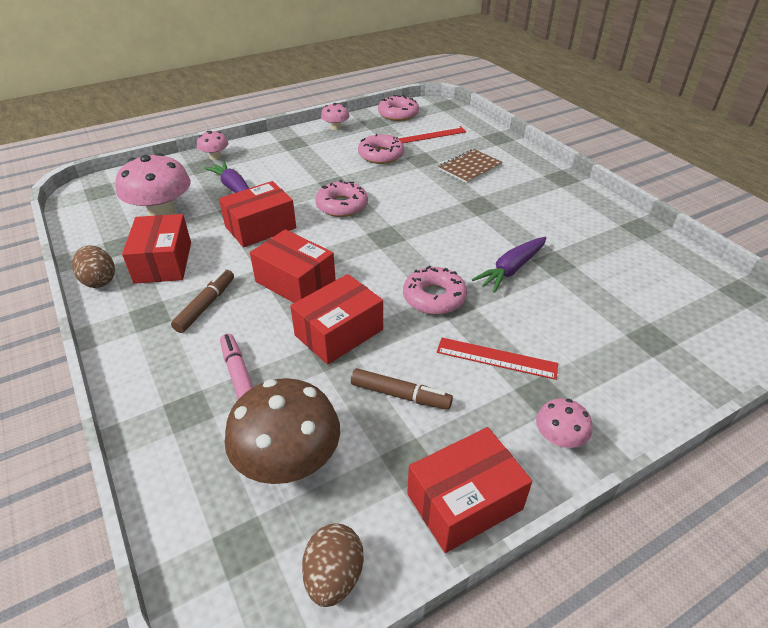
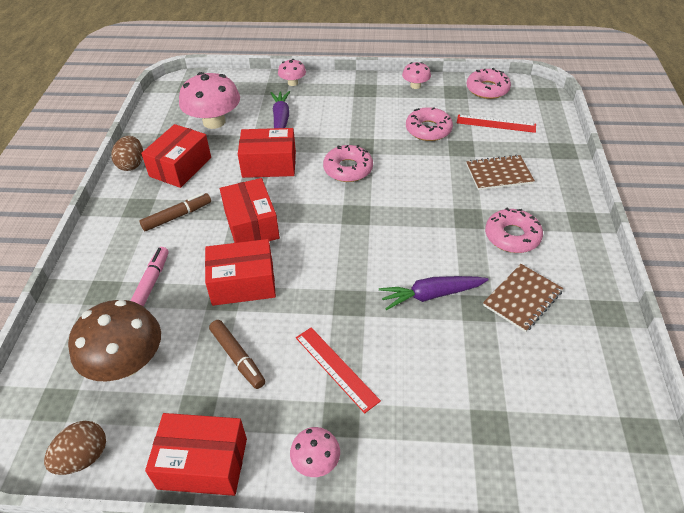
camera: 35 degrees right, 5 degrees up
(434, 297) = (340, 289): pink donut -> pink donut (512, 236)
(577, 243) = (522, 298): none -> brown notebook

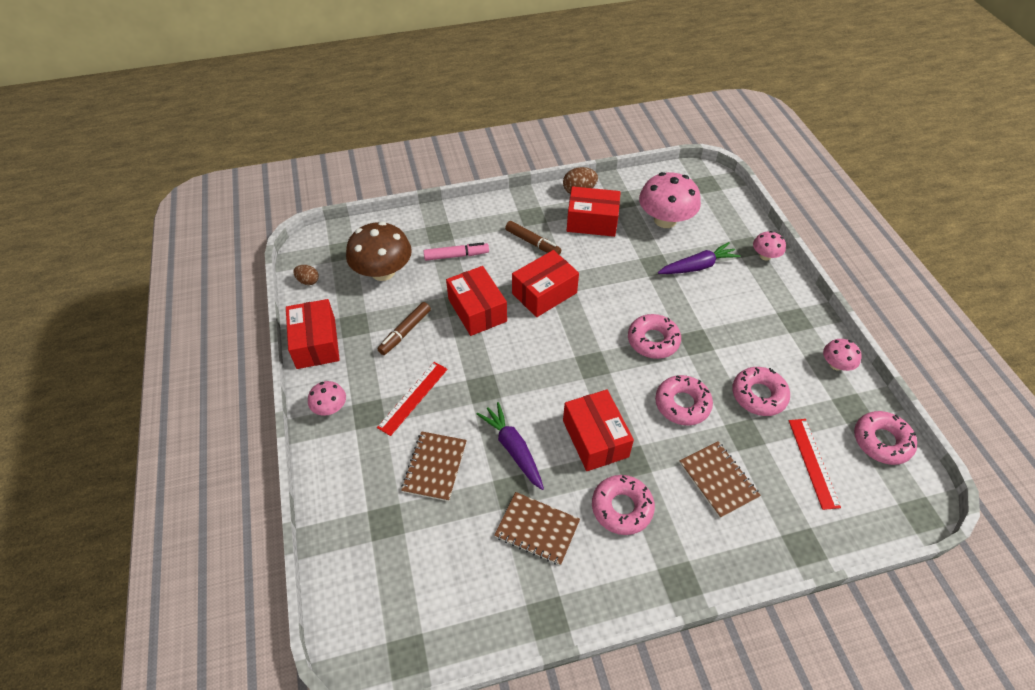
camera: 70 degrees right, 5 degrees up
(83, 457) = (308, 281): brown egg -> brown egg, size x0.66
(269, 164) = (627, 279): red box -> red box (595, 438)
(421, 172) = (682, 404): none -> pink donut
(433, 366) = (435, 467): none -> brown notebook

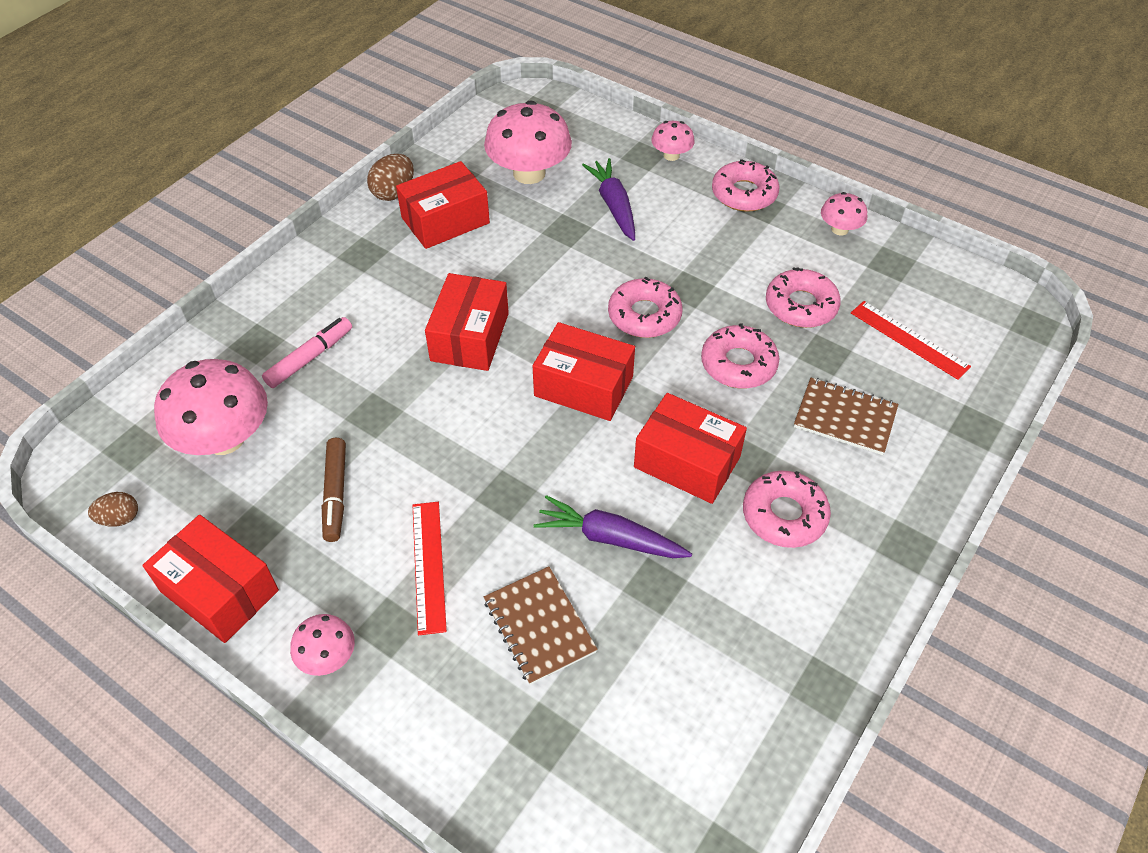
camera: 40 degrees left, 0 degrees up
(383, 272) = (224, 438): brown mushroom -> pink mushroom
(477, 310) = (405, 408): red box -> red box (583, 386)
(532, 243) = (396, 285): brown marker -> none
(537, 529) = (722, 605): brown notebook -> none
(698, 266) = (614, 205): purple carrot -> purple carrot turned 45 degrees counterclockwise
(881, 441) = (944, 279): pink donut -> pink donut (744, 194)

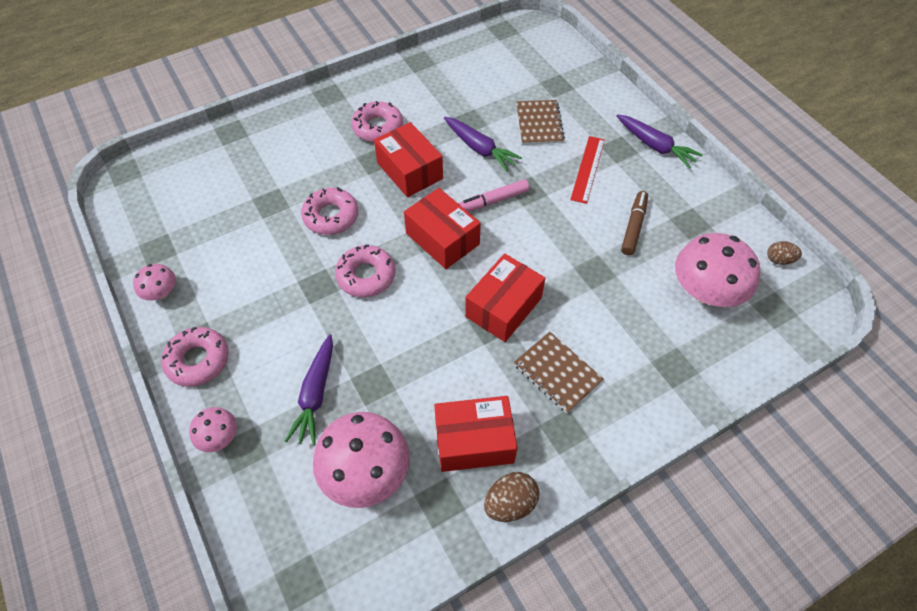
camera: 155 degrees left, 5 degrees up
(219, 591) = (713, 196): red box -> none
(310, 358) = (633, 335): pink marker -> pink marker (493, 201)
(327, 657) = (655, 146): pink mushroom -> purple carrot
(801, 306) = (253, 241): pink donut -> none
(845, 418) = (298, 161): brown notebook -> brown notebook (557, 373)
(909, 339) = (209, 192): red ruler -> none

